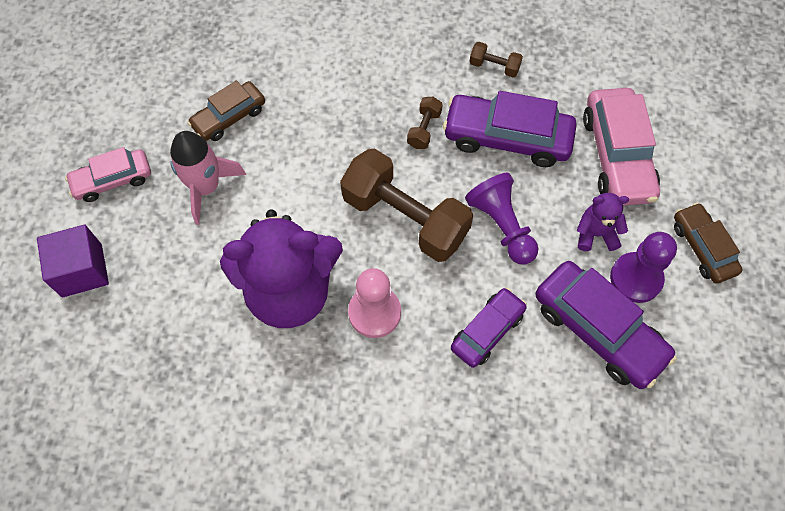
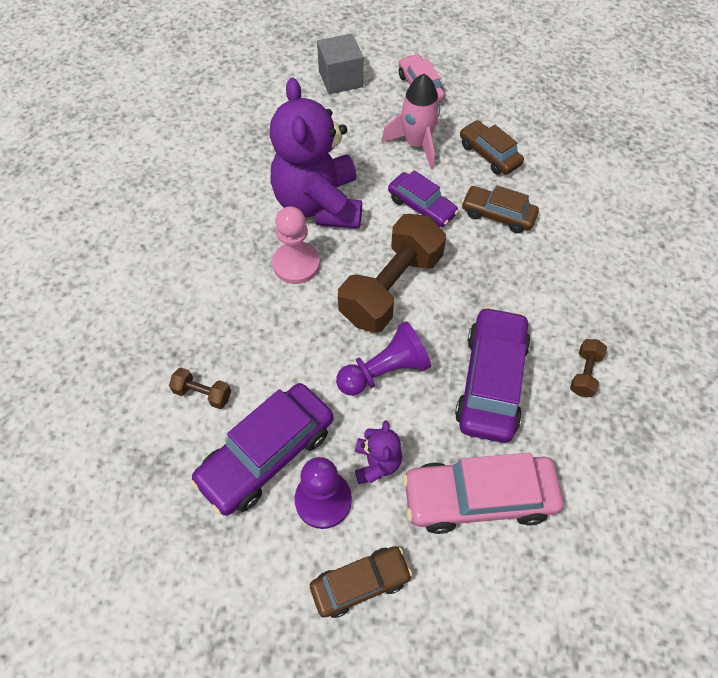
camera: 90 degrees right, 5 degrees down
(82, 270) = (340, 79): purple cube -> grey cube
(314, 116) = (498, 215): none -> brown car
(424, 129) = (493, 304): brown dumbbell -> brown dumbbell (203, 393)
(487, 331) = (273, 353): purple car -> purple car (421, 206)

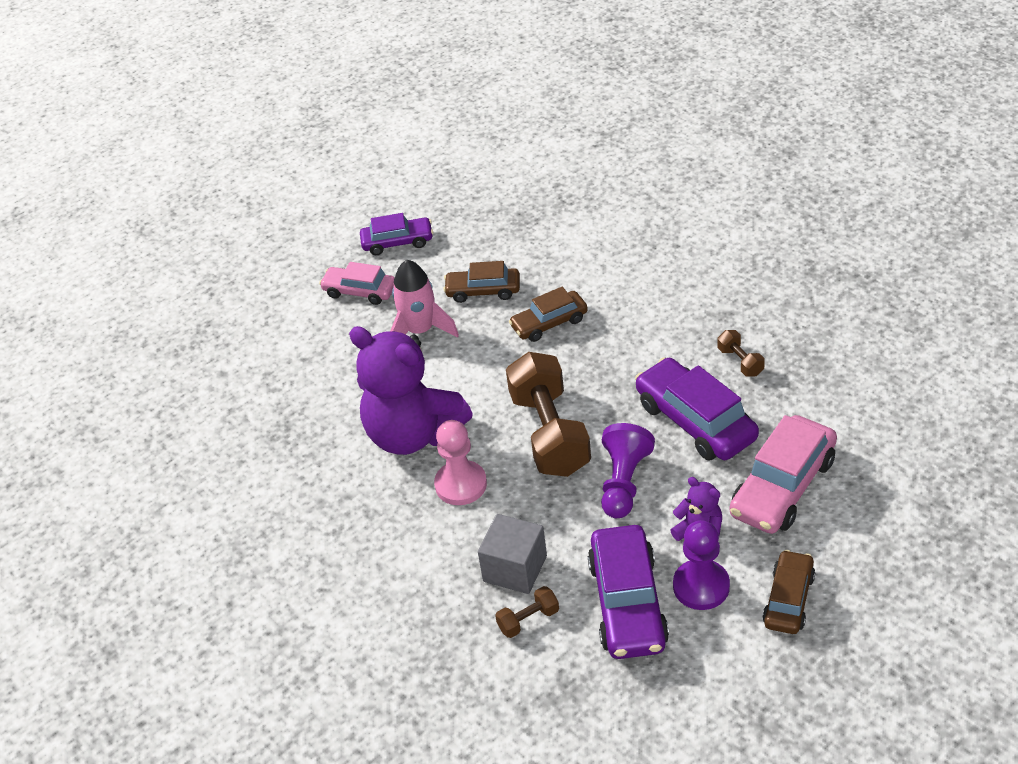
camera: 45 degrees left, 15 degrees down
(340, 79) = (285, 339): grey cube -> grey cube (515, 568)
(421, 206) = (489, 366): purple car -> purple car (397, 242)

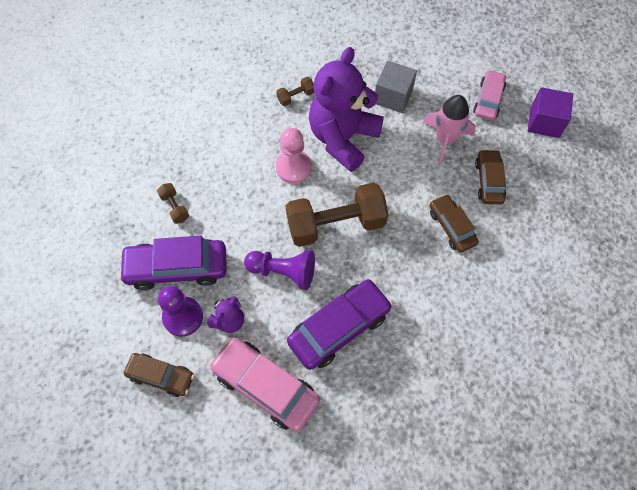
camera: 85 degrees right, 20 degrees up
(397, 242) = (544, 122): purple car -> purple cube
(515, 568) = (217, 200): grey cube -> grey cube (393, 97)
(740, 361) = (402, 369): brown dumbbell -> brown dumbbell (296, 96)

